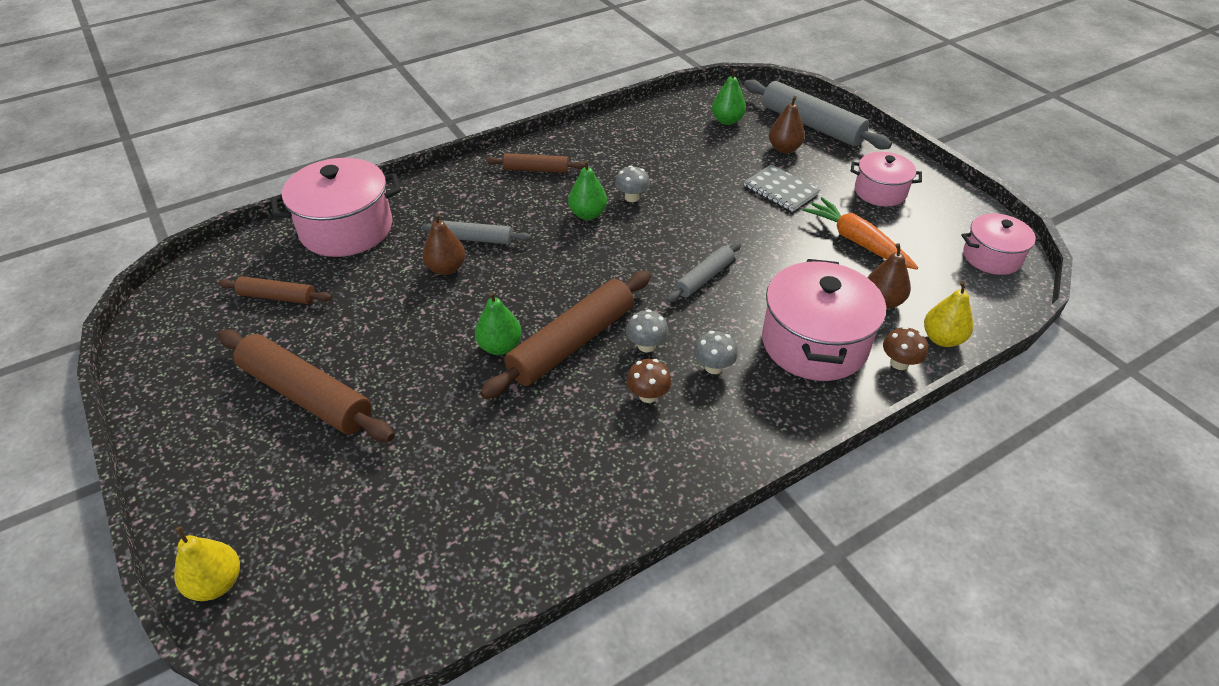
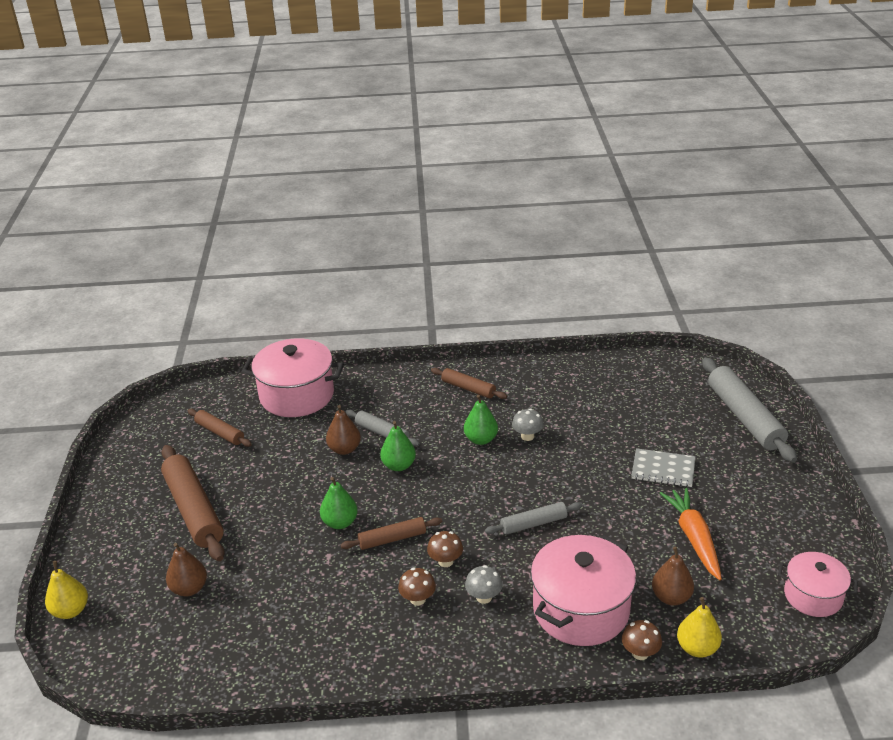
camera: 30 degrees right, 10 degrees down
(572, 343) = (392, 539): brown rolling pin -> brown rolling pin, size x0.55
(646, 345) = (445, 561): grey mushroom -> brown mushroom
(727, 121) = (666, 391): green pear -> green pear (398, 465)
(781, 190) = (663, 469): grey notebook -> grey notebook turned 60 degrees counterclockwise
(784, 149) = (698, 432): brown pear -> brown pear (189, 588)
(880, 192) = (756, 500): pink pot -> none

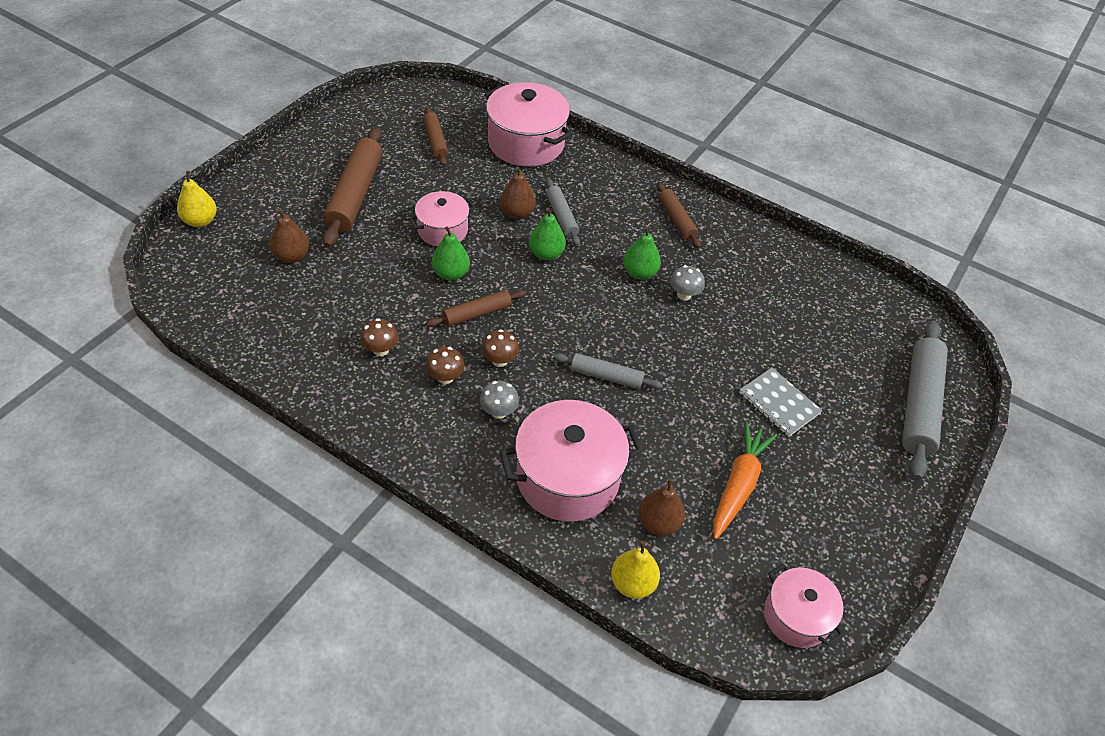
camera: 30 degrees right, 15 degrees up
(298, 495) = (442, 230): none -> pink pot
(392, 539) = (477, 314): brown rolling pin -> brown rolling pin turned 45 degrees counterclockwise
(640, 653) = (578, 551): brown mushroom -> brown mushroom (381, 350)

